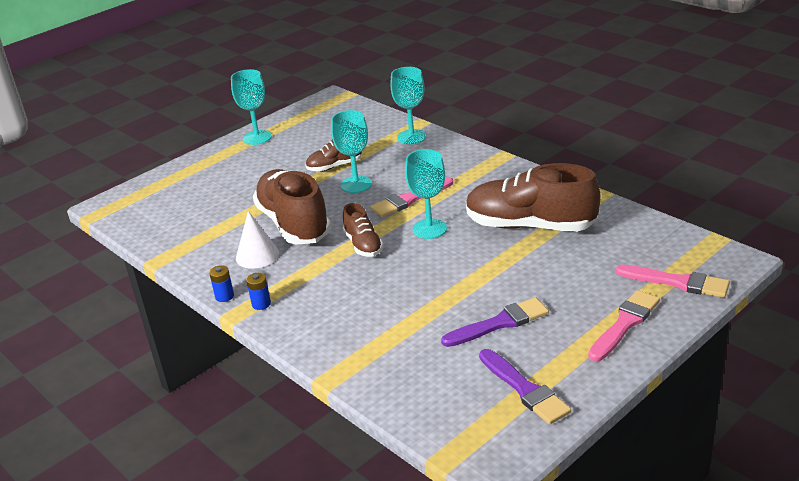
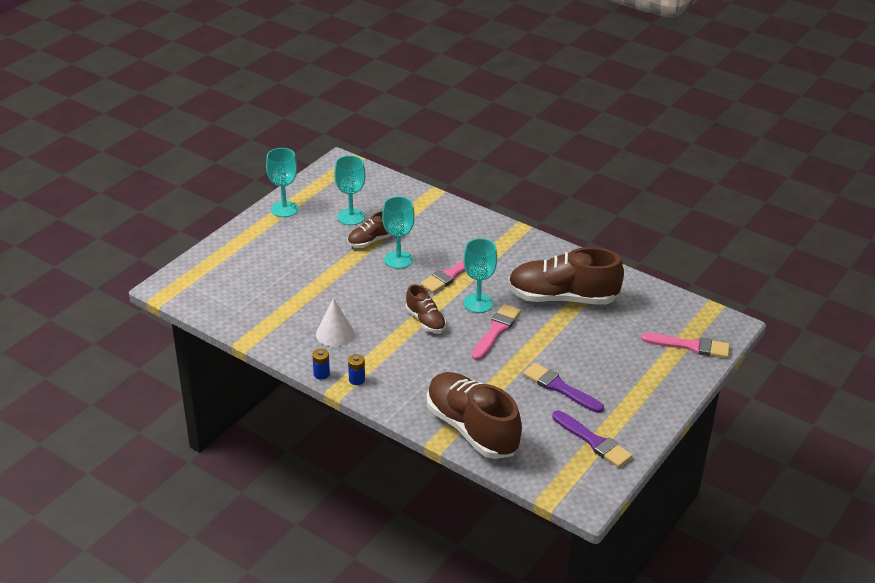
camera: 15 degrees left, 5 degrees up
(294, 224) = (356, 302): brown shoe -> brown shoe (472, 429)
(411, 137) = (432, 207): turquoise goblet -> turquoise goblet (351, 217)
(499, 323) = (560, 388): purple brush -> purple brush turned 105 degrees counterclockwise
(624, 324) = (656, 384): pink brush -> pink brush (496, 331)

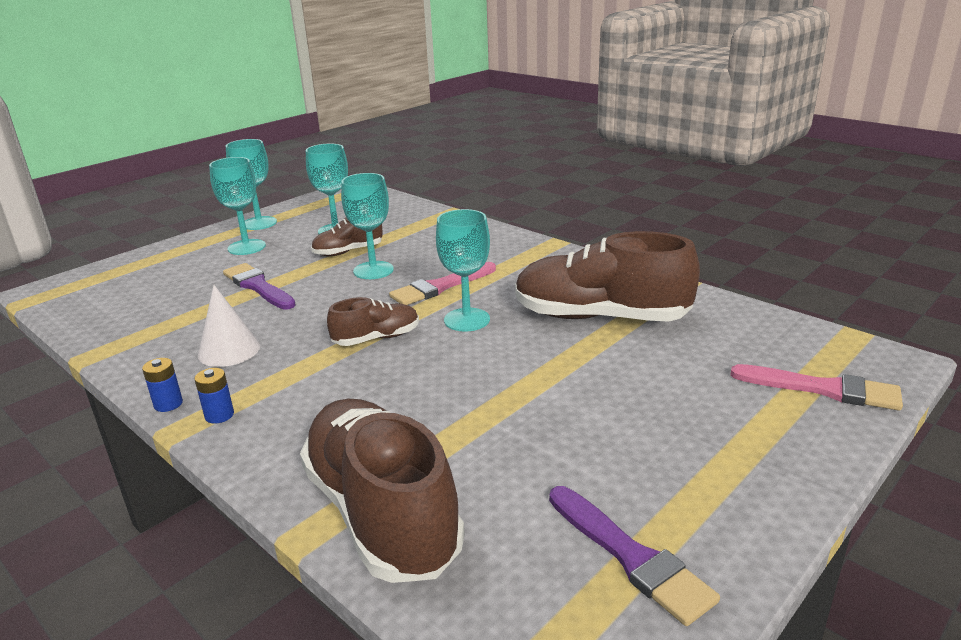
camera: 10 degrees right, 10 degrees down
(290, 237) = (246, 247): none -> turquoise goblet
(425, 320) = (376, 338): brown shoe -> brown shoe turned 90 degrees counterclockwise
(496, 331) = (483, 355): pink brush -> none
(560, 388) = (575, 446): purple brush -> purple brush (258, 286)

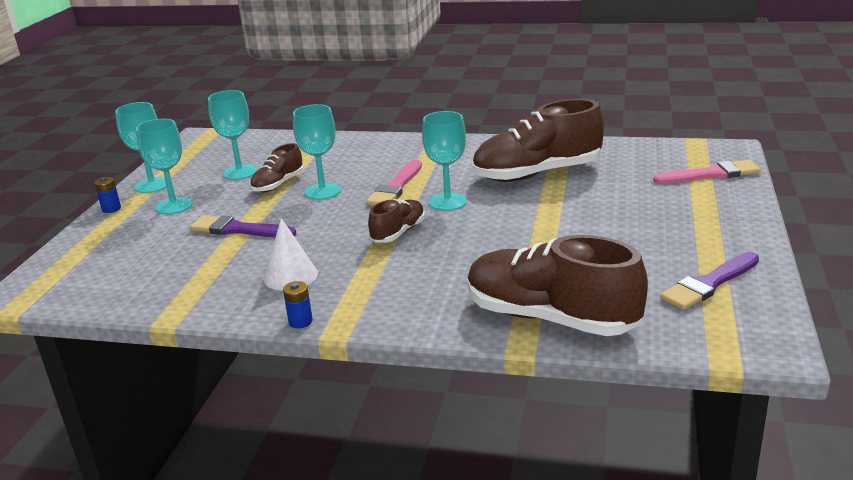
camera: 30 degrees left, 0 degrees up
(219, 415) = (354, 313): blue battery -> blue battery (111, 209)
(630, 556) = (709, 284): purple brush -> purple brush turned 120 degrees clockwise

